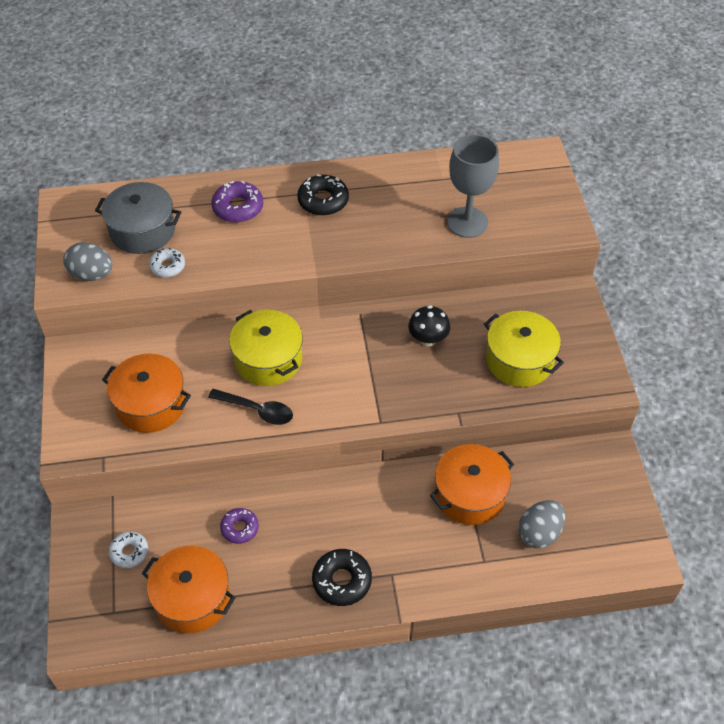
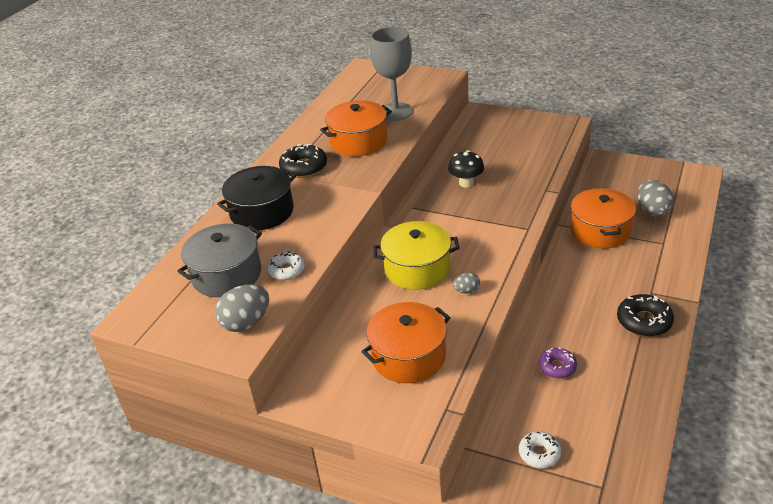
camera: 55 degrees left, 15 degrees down
(192, 598) = (615, 422): orange pot -> orange pot (358, 141)
(238, 208) = (262, 212): purple donut -> black pot
(257, 410) = (467, 291): black spoon -> grey egg
(519, 360) = (518, 150): yellow pot -> none

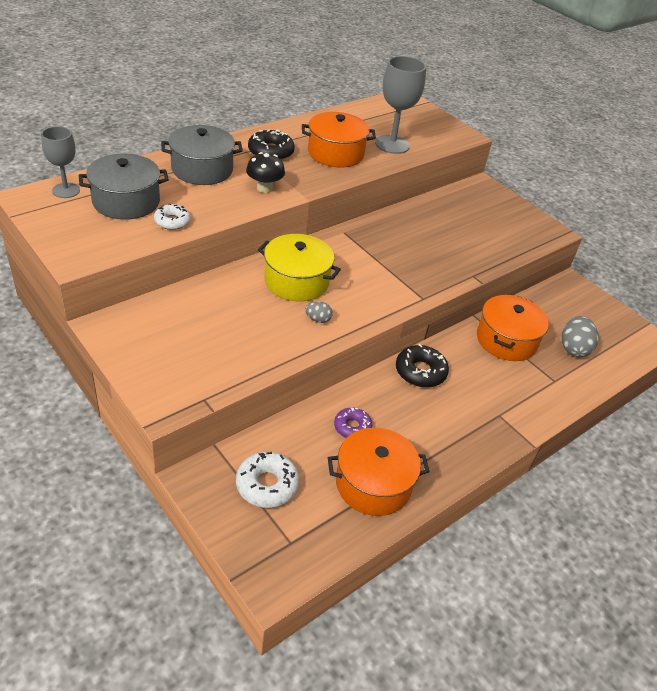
camera: 20 degrees right, 5 degrees up
(160, 294) = (66, 190): none -> grey goblet
(246, 323) = (101, 243): grey egg -> none
(262, 212) = (202, 169): black pot -> grey pot
(408, 356) = (218, 343): orange pot -> orange pot (373, 484)
(466, 183) = (409, 235): black mushroom -> black mushroom (264, 188)
(539, 453) = (267, 485): white donut -> white donut, size x1.51
(644, 321) = (467, 434): black donut -> black donut (420, 372)

